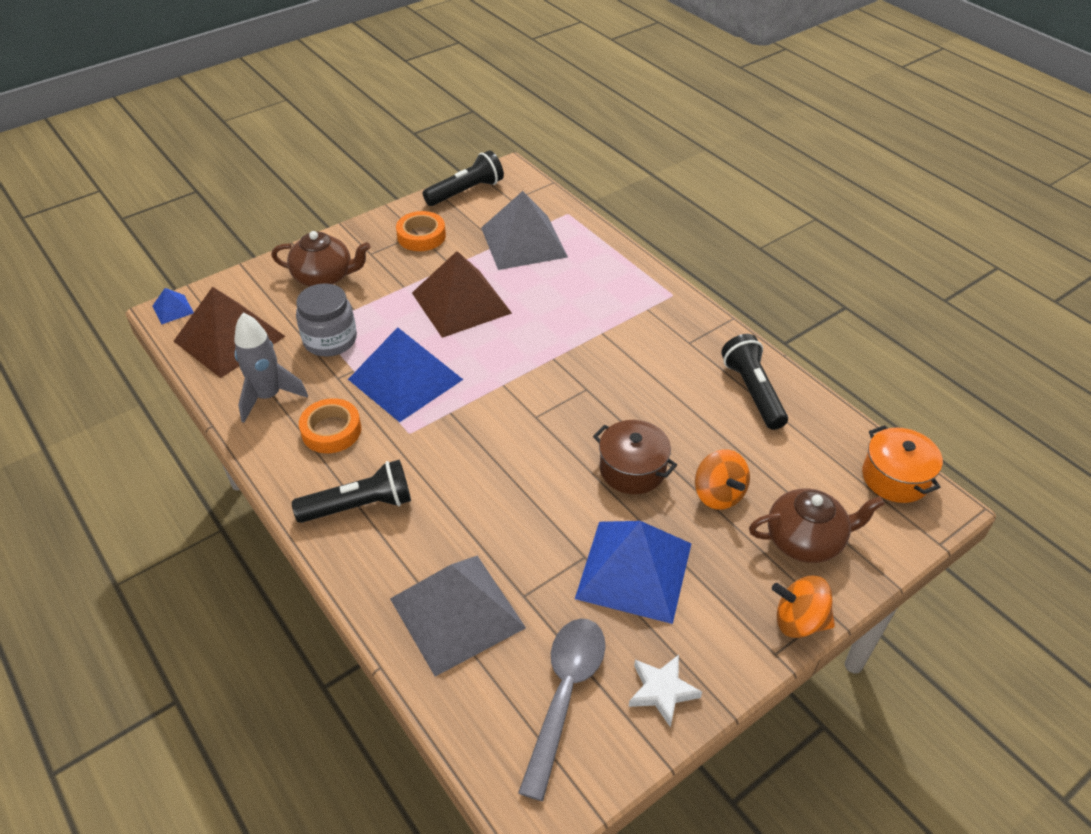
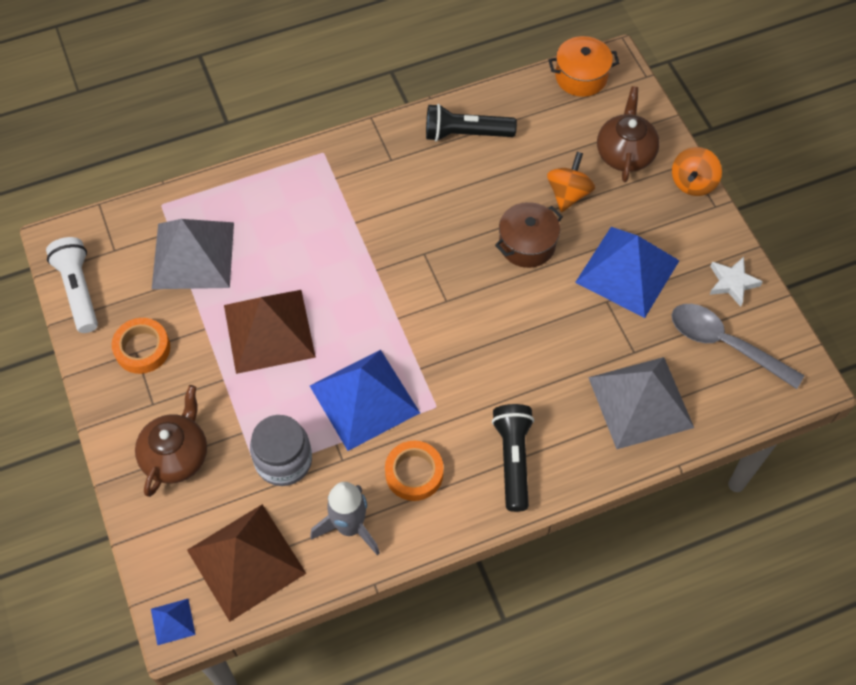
camera: 75 degrees left, 15 degrees up
(466, 191) = (78, 290): black flashlight -> white flashlight
(718, 494) = (568, 193): orange spinning top -> orange spinning top turned 60 degrees counterclockwise

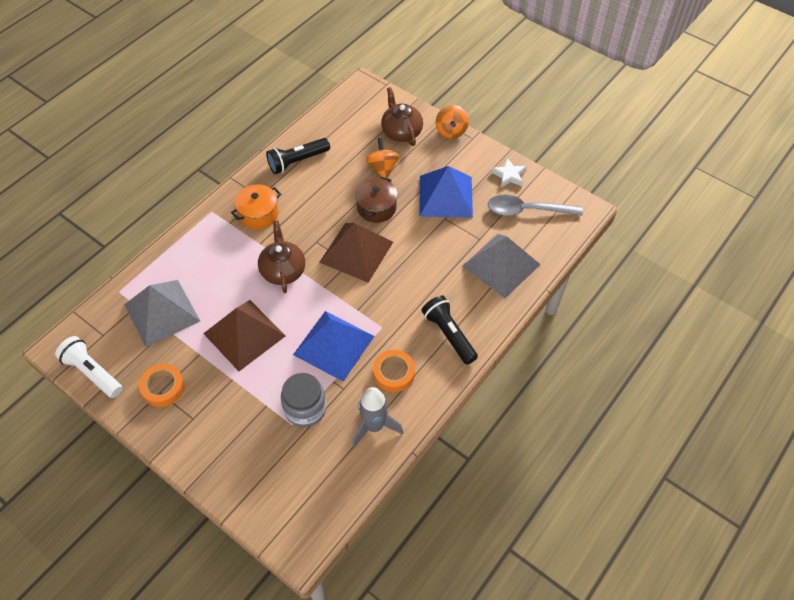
camera: 30 degrees left, 5 degrees down
(172, 621) = (295, 548): blue pyramid -> none
(176, 455) = (230, 442): brown teapot -> brown teapot (283, 270)
(246, 561) = (320, 483): brown pyramid -> brown pyramid (356, 252)
(581, 77) = (347, 100): orange pot -> orange pot (259, 214)

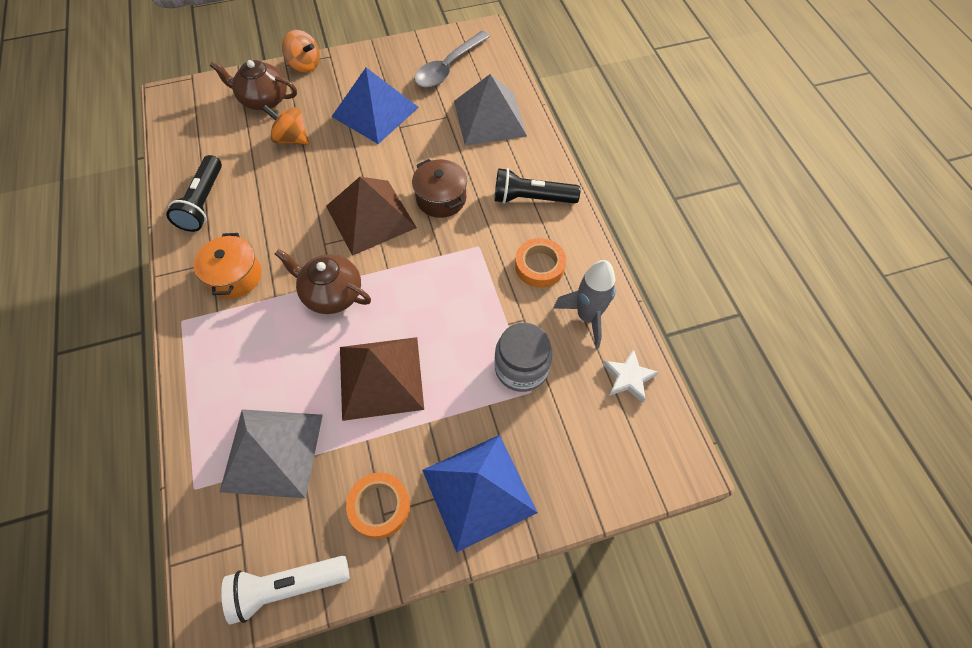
camera: 55 degrees left, 5 degrees up
(333, 345) = (465, 299): blue pyramid -> blue pyramid (478, 491)
(376, 208) = (334, 170): brown pot -> brown pot (441, 198)
(509, 175) = (398, 56): white star -> white star (628, 378)

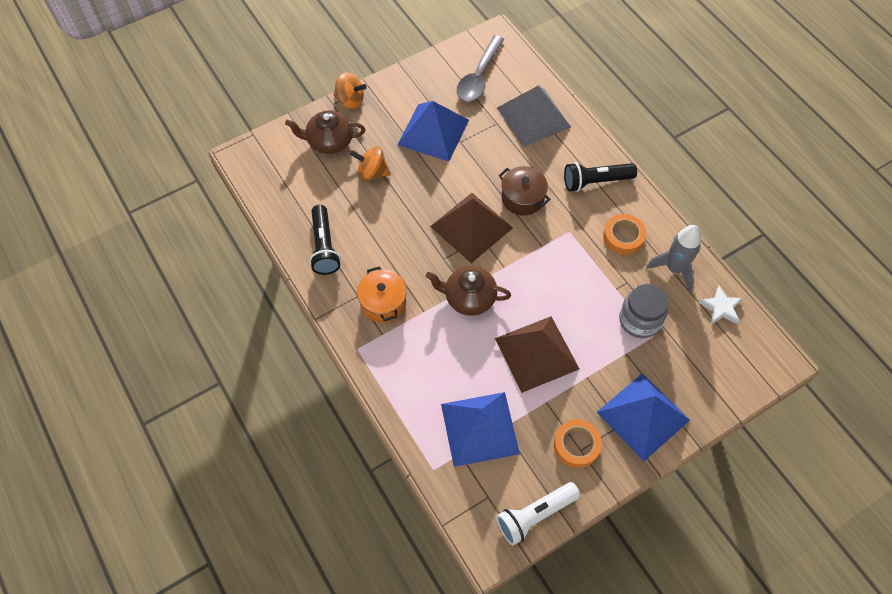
camera: 15 degrees left, 0 degrees up
(272, 452) = (480, 428): grey pyramid -> blue pyramid

